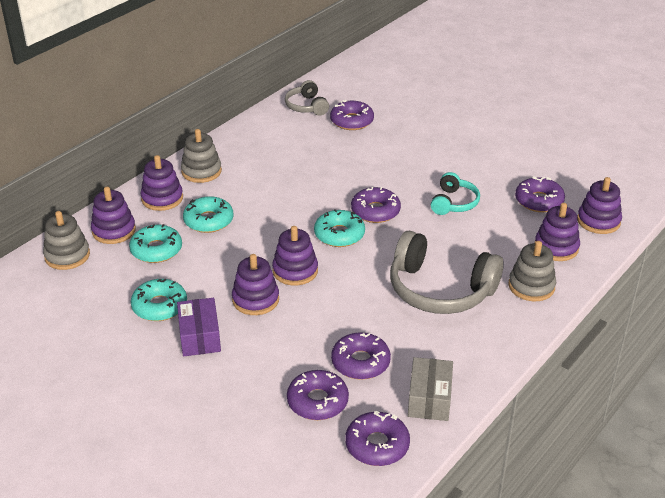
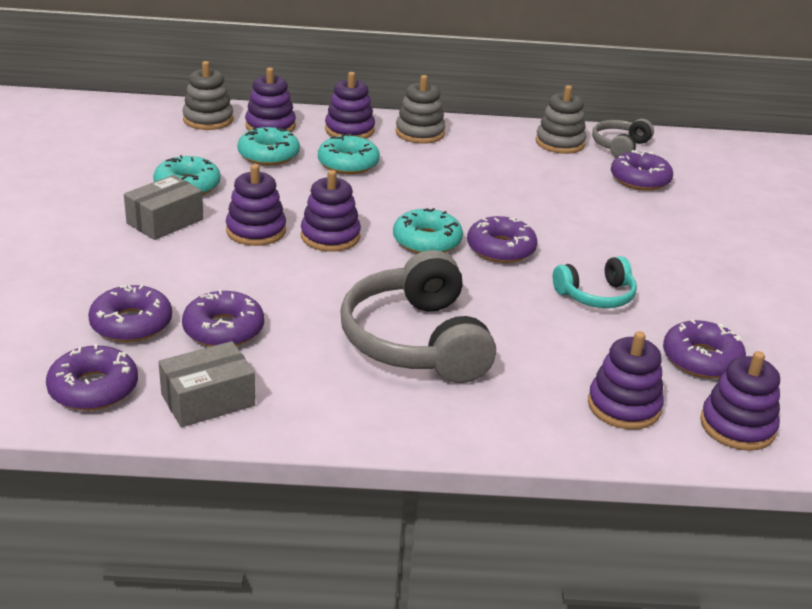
camera: 50 degrees right, 5 degrees down
(200, 336) = (165, 221): purple box -> grey box
(531, 286) = (513, 411): grey stacking toy -> grey stacking toy (560, 143)

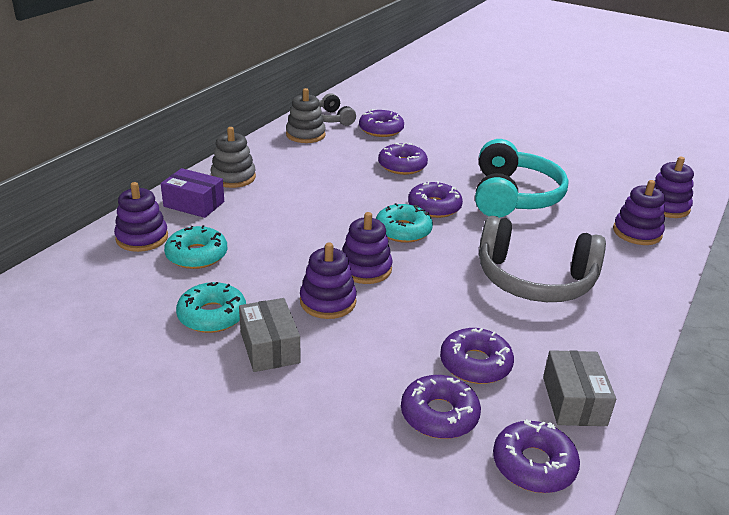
camera: 60 degrees left, 0 degrees up
(208, 120) = (88, 266): grey stacking toy -> none
(348, 163) = (252, 223): turquoise donut -> none
(349, 130) = (194, 204): purple stacking toy -> purple box
(596, 295) = (513, 196): turquoise headphones -> turquoise headphones, size x1.87
(701, 359) = (598, 191): purple donut -> purple donut (402, 166)

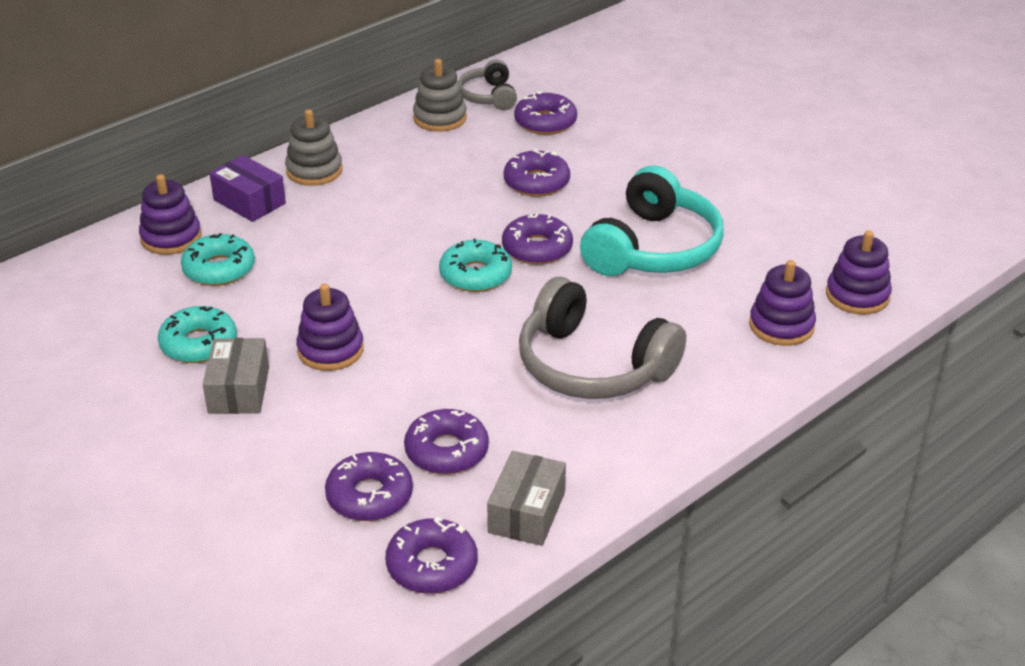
camera: 20 degrees right, 5 degrees up
(365, 269) = (397, 317): purple stacking toy -> none

